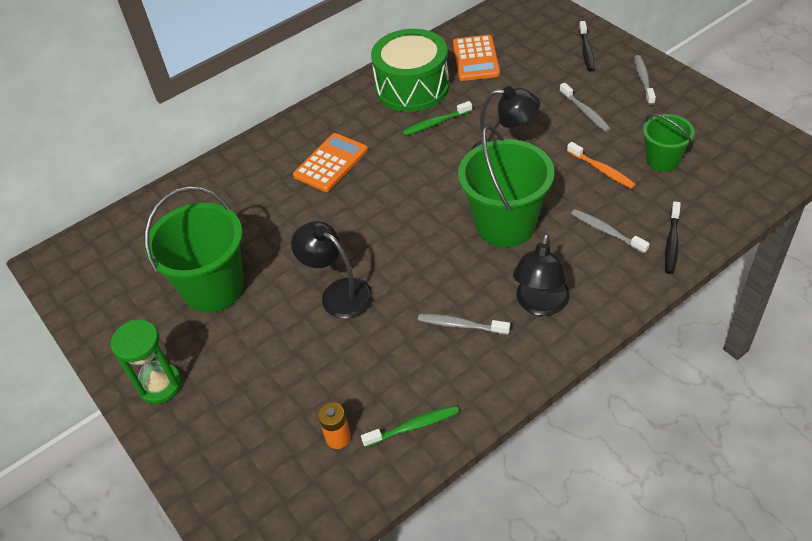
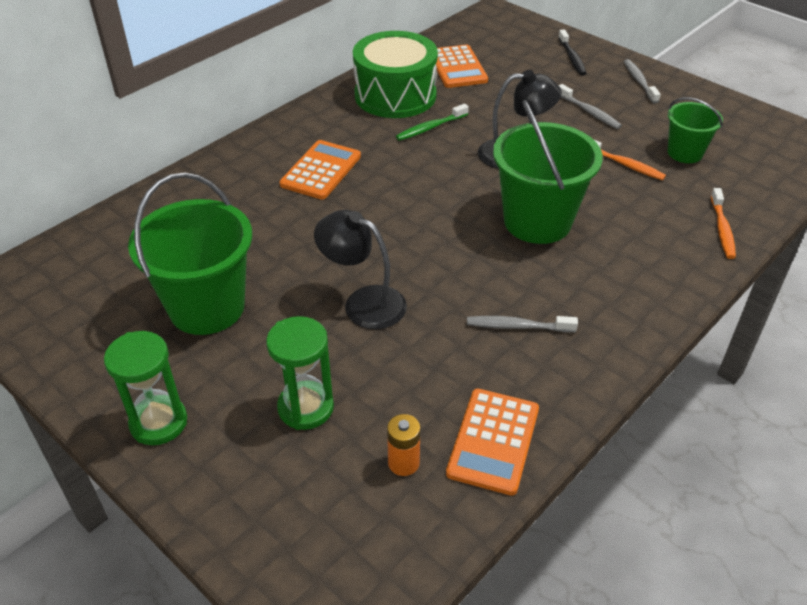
camera: 15 degrees left, 5 degrees down
(273, 383) = (306, 407): none -> green hourglass
(413, 426) = (493, 441): green toothbrush -> orange calculator
(540, 304) = (601, 299): black lamp -> none
(606, 231) = (649, 222): grey toothbrush -> none
(672, 243) = (722, 229): black toothbrush -> orange toothbrush

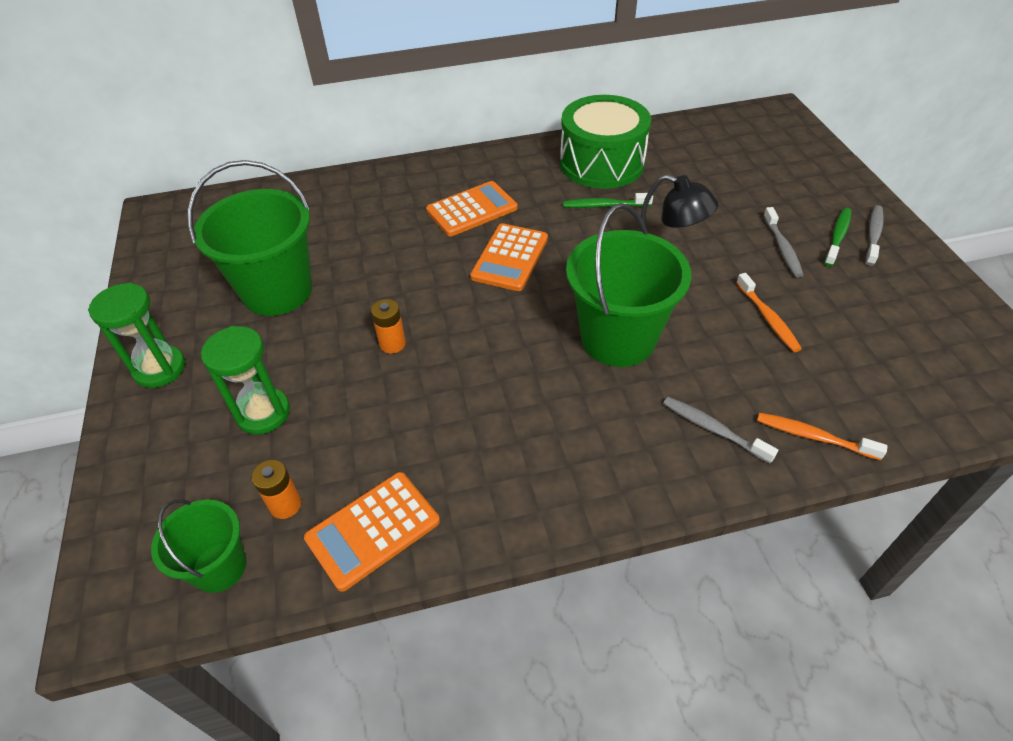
camera: 35 degrees right, 5 degrees up
(363, 302) = (392, 344): black lamp -> orange battery
(457, 67) = (686, 155): orange calculator -> orange calculator (510, 258)
(517, 326) = (499, 432): grey toothbrush -> grey toothbrush (713, 429)
(572, 58) = (818, 184): black toothbrush -> none
(618, 91) = (837, 236): none -> green toothbrush
(685, 153) = (851, 333): green bucket -> green bucket (219, 567)
(722, 229) = (813, 436): orange toothbrush -> orange toothbrush turned 75 degrees clockwise

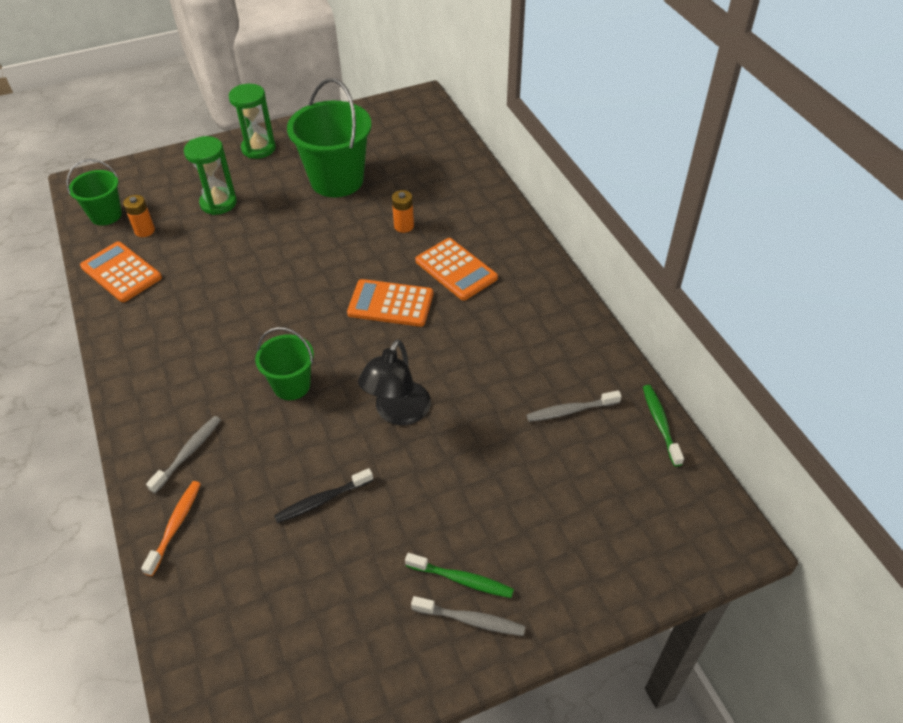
camera: 80 degrees right, 0 degrees up
(392, 344) = (283, 251): orange battery -> orange battery (404, 226)
(602, 163) = (557, 358): green drum -> none
(604, 205) = (481, 364): green toothbrush -> green toothbrush (660, 423)
(618, 338) = (291, 385): green bucket -> green bucket, size x0.56
(768, 318) = (321, 500): orange toothbrush -> black toothbrush
(782, 248) = (433, 521): grey toothbrush -> grey toothbrush (570, 411)

